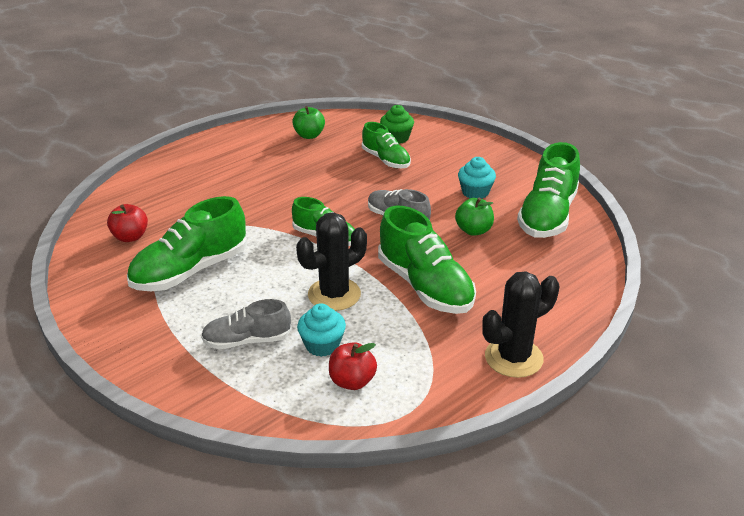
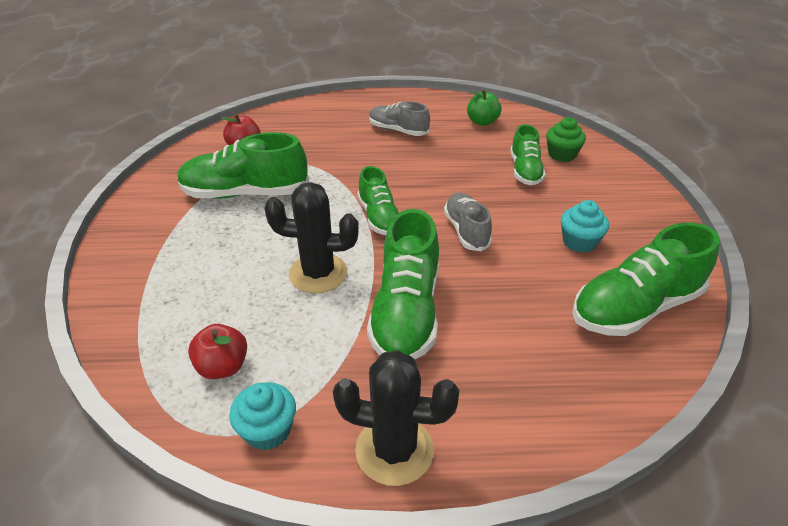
camera: 40 degrees right, 5 degrees up
(247, 341) = (202, 275): grey shoe -> grey shoe (398, 130)
(322, 345) = (247, 315): turquoise cupcake -> turquoise cupcake (267, 430)
(473, 230) = (528, 281): green apple -> none

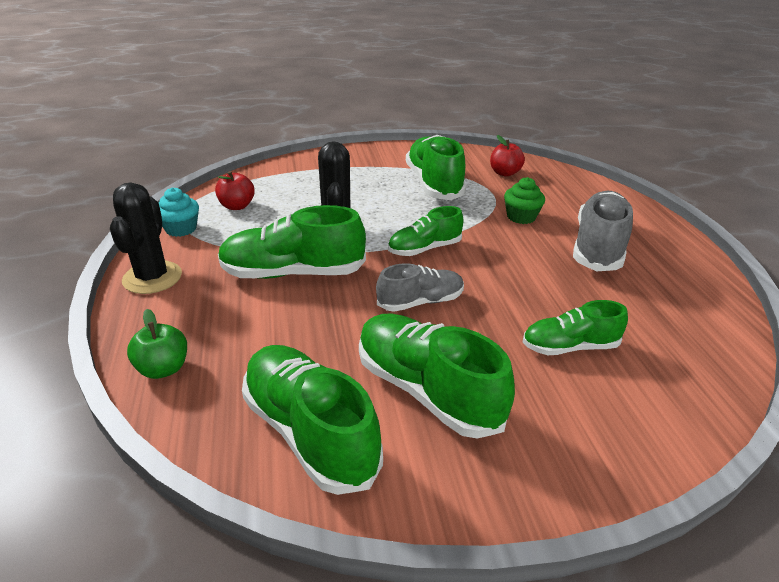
camera: 80 degrees right, 5 degrees down
(398, 130) = (598, 247): grey shoe -> grey shoe, size x1.65
(482, 122) = (675, 308): green apple -> green apple (163, 368)
(562, 154) = (639, 385): green cupcake -> green cupcake (521, 217)
(579, 242) = (427, 390): turquoise cupcake -> green shoe

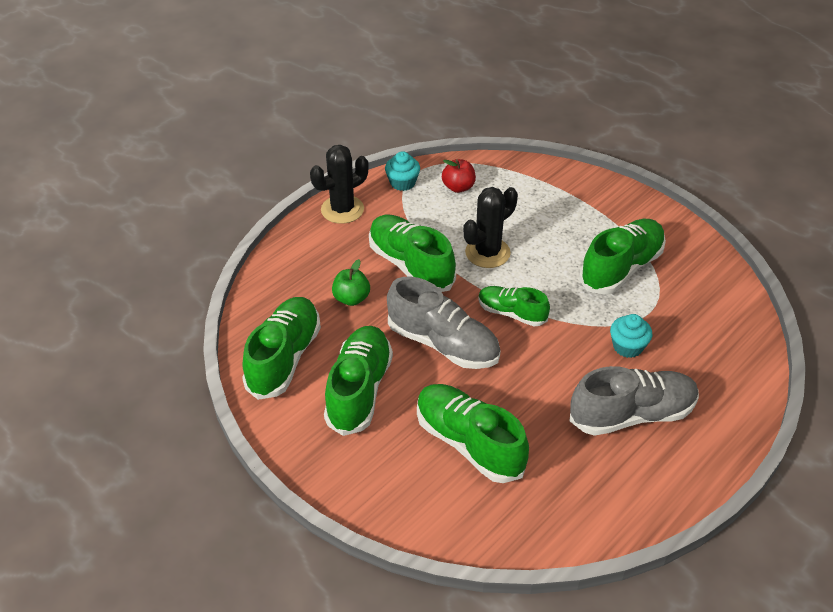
camera: 55 degrees right, 10 degrees up
(163, 368) = (277, 271): green apple -> green apple (351, 298)
(420, 302) = (443, 344): grey shoe -> grey shoe, size x1.65
(504, 173) = (701, 302): red apple -> none
(521, 217) = (627, 347): green cupcake -> turquoise cupcake
(569, 347) = (469, 443): green shoe -> green shoe, size x1.65

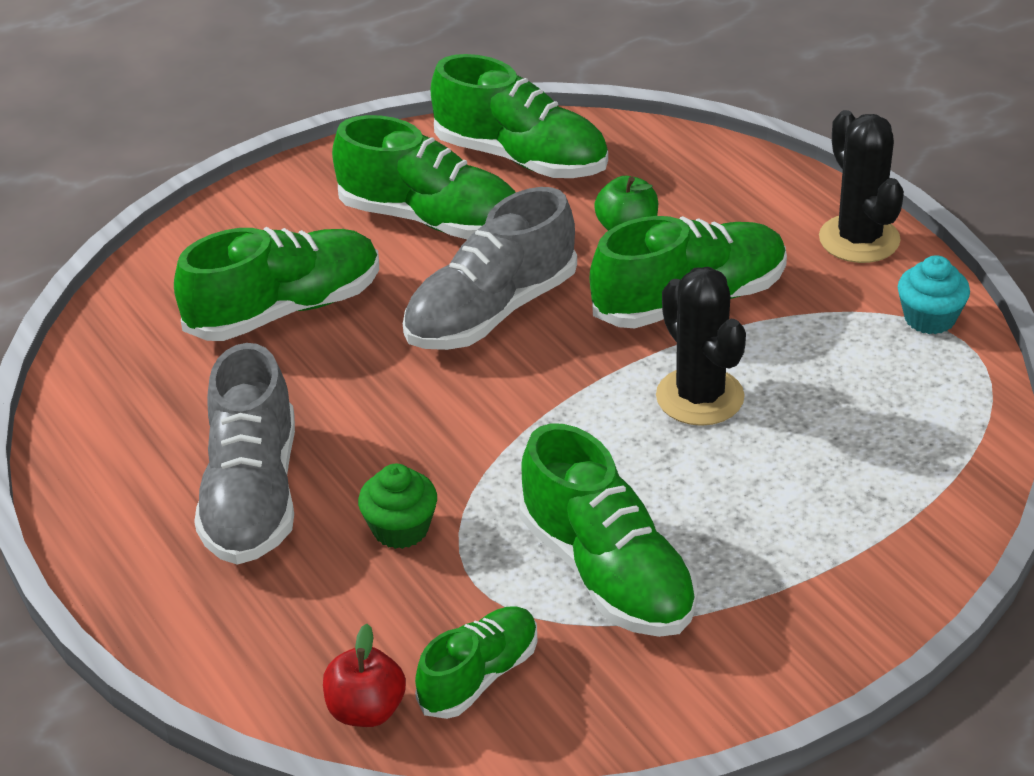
camera: 105 degrees right, 5 degrees down
(458, 187) = (905, 389): red apple -> red apple (366, 710)
(511, 313) = (533, 400): green shoe -> green shoe (479, 676)
(627, 347) = (400, 529): turquoise cupcake -> green cupcake

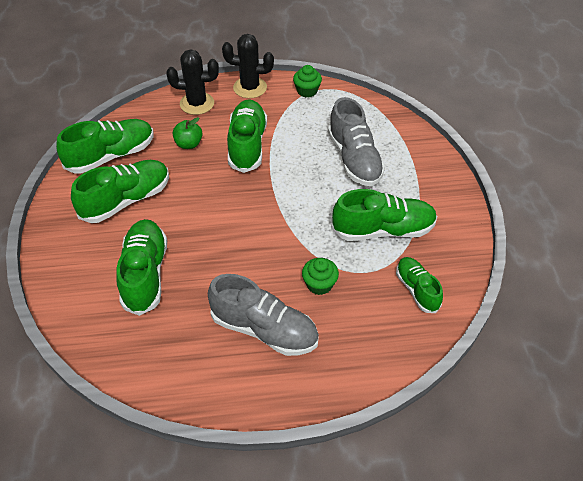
camera: 65 degrees left, 10 degrees up
(366, 710) = (417, 333): red apple -> none
(491, 312) = (206, 205): grey shoe -> grey shoe (354, 159)
(700, 397) = (305, 165): black cactus -> black cactus (197, 103)
(929, 318) = (307, 91): turquoise cupcake -> green cupcake

